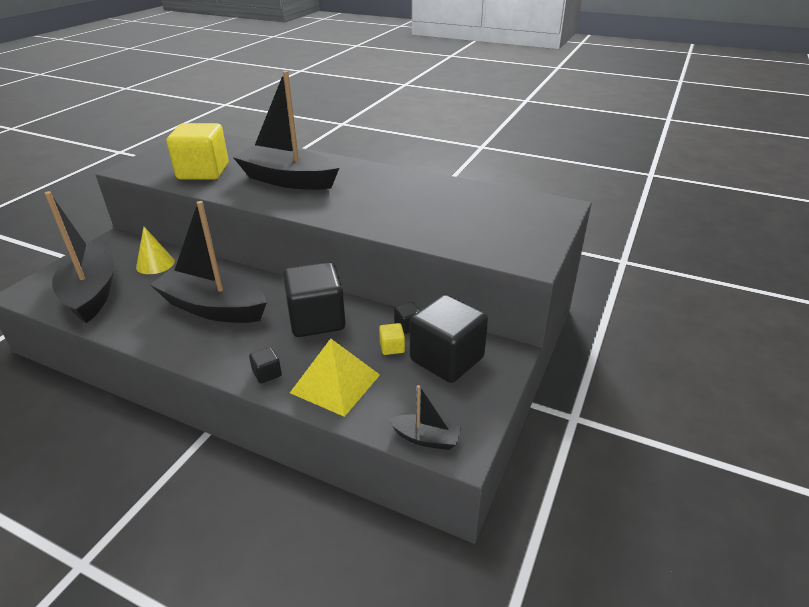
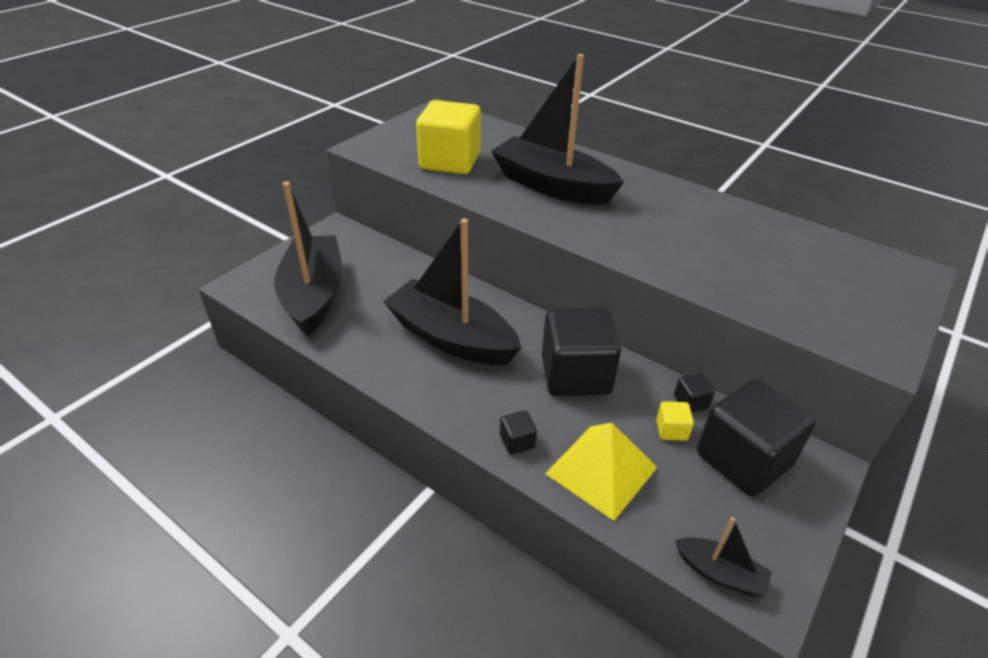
camera: 10 degrees right, 5 degrees up
(155, 264) = (383, 267): yellow cone -> none

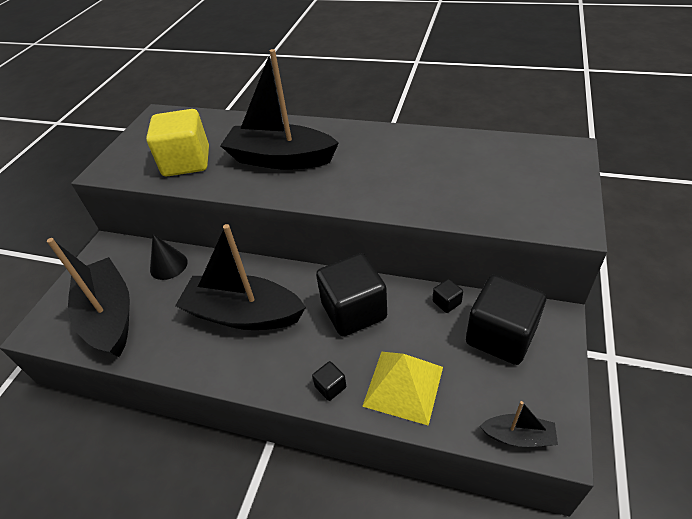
camera: 15 degrees left, 5 degrees up
(392, 266) = (168, 265): none -> black cone
(671, 430) = (441, 331): yellow cube -> none

